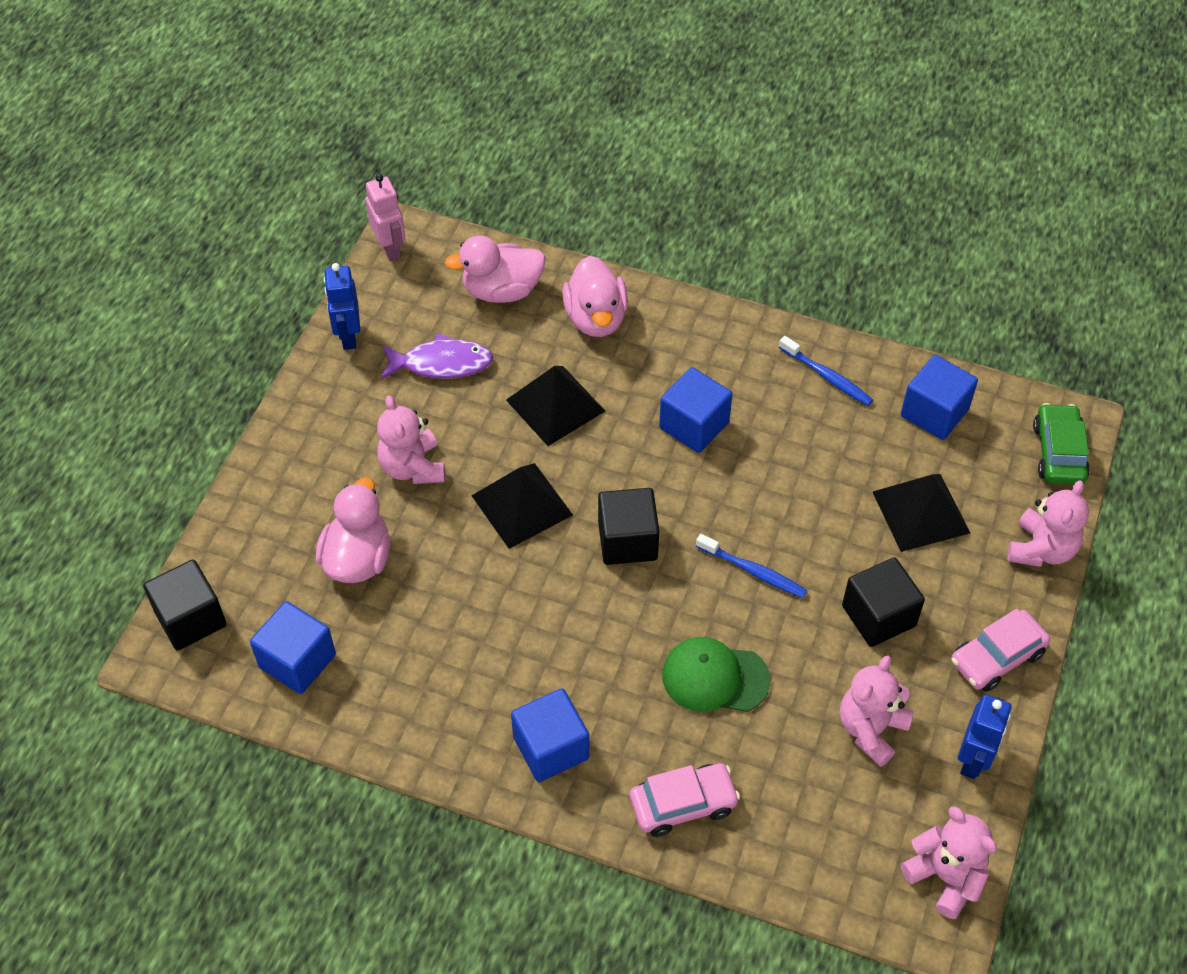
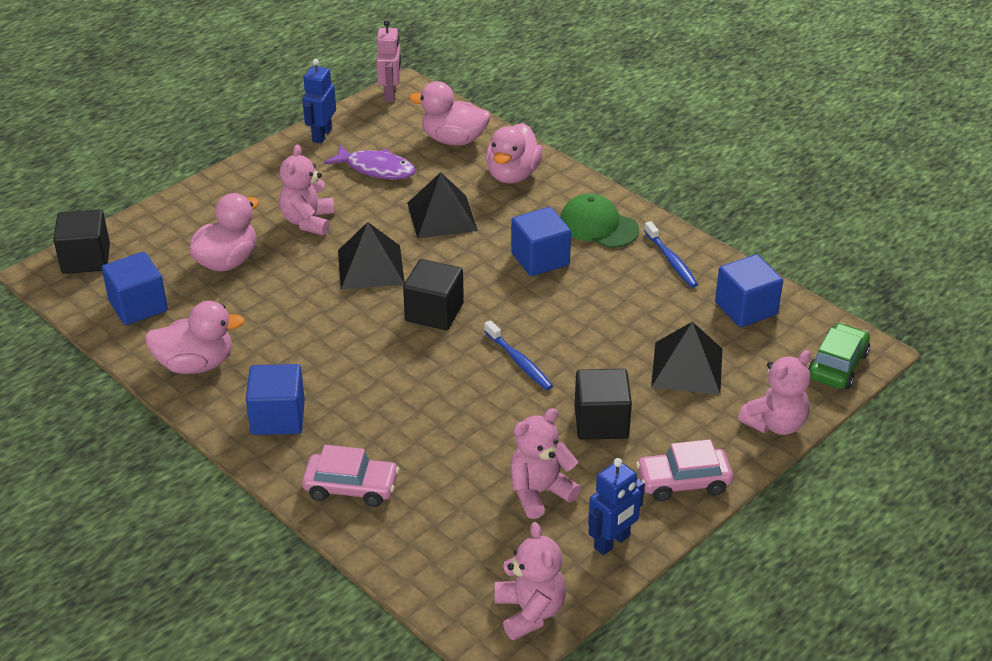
camera: 25 degrees right, 15 degrees down
(416, 714) = (196, 364): none -> pink duck
(714, 677) = (437, 417): green cap -> green cap (598, 226)

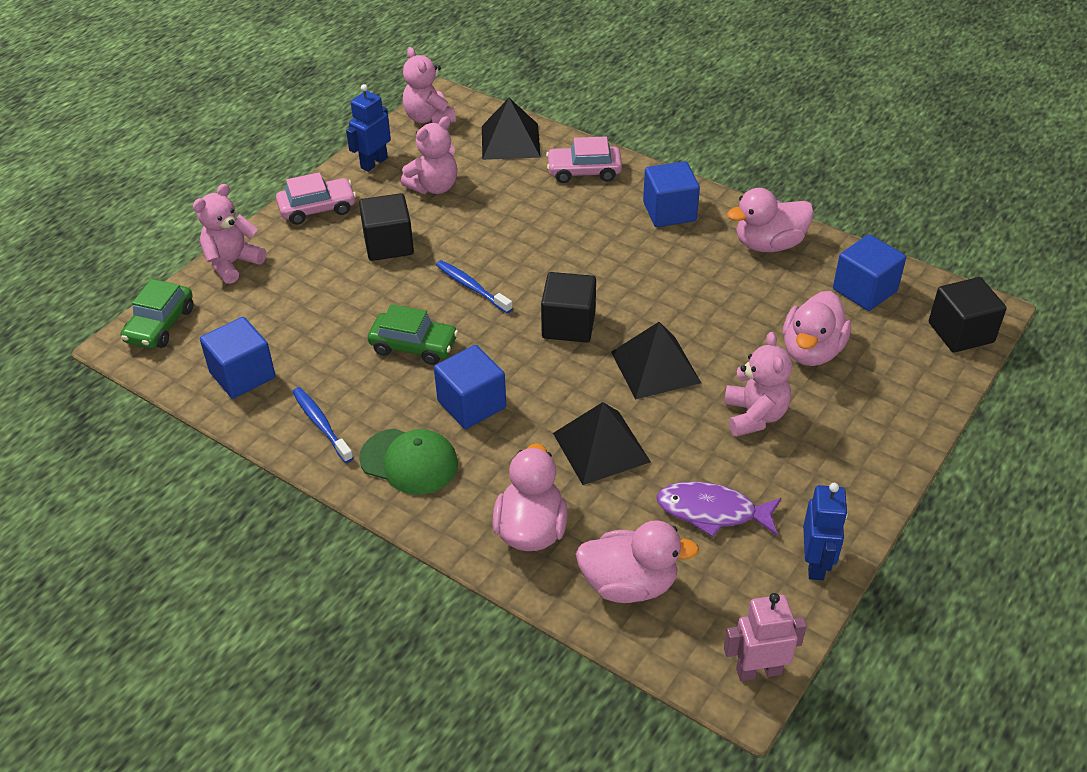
camera: 170 degrees right, 5 degrees up
(390, 95) = (758, 671): pink robot -> pink robot turned 90 degrees clockwise
(585, 312) = (414, 346): none -> green car
(687, 367) = (309, 303): black pyramid -> black pyramid (510, 141)

